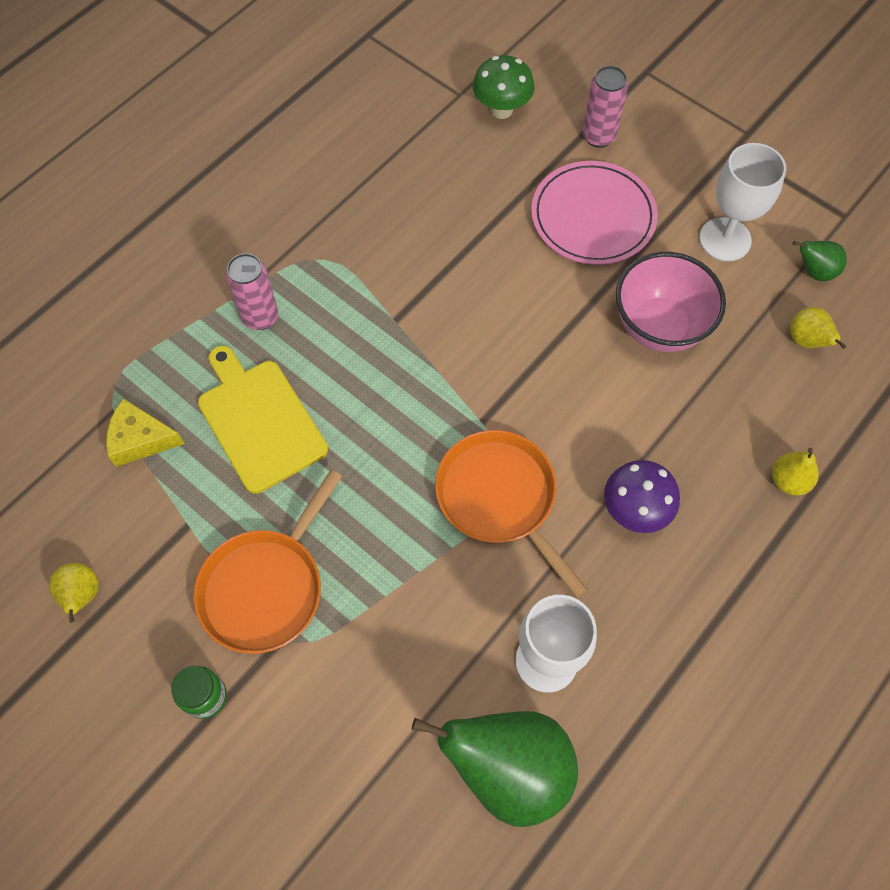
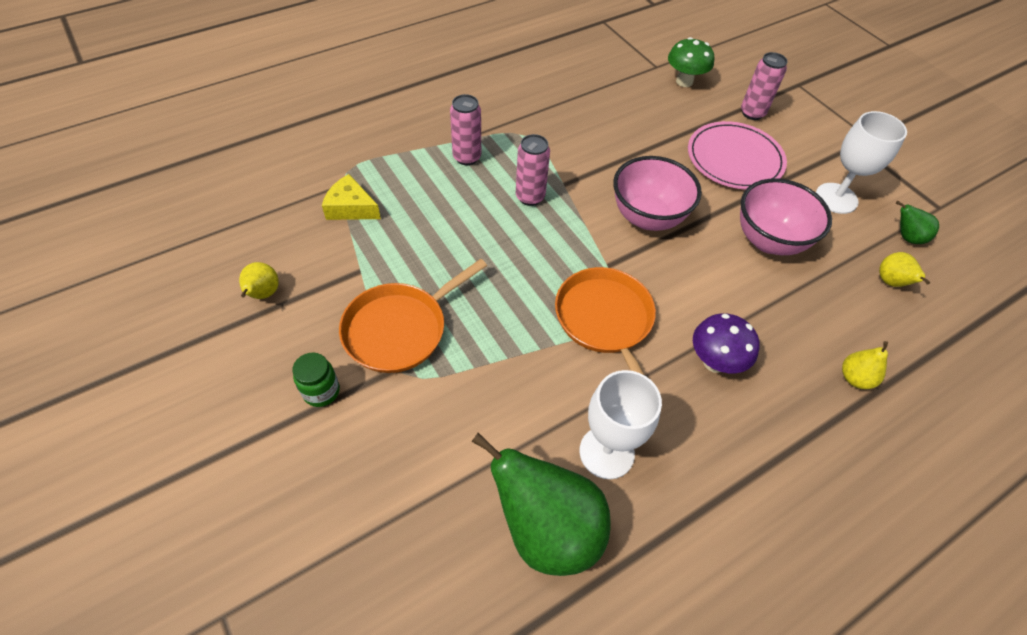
camera: 15 degrees right, 10 degrees down
(259, 421) = (440, 219): yellow cutting board -> none
(359, 352) = (530, 197): none -> pink can
(510, 338) = (647, 217): none -> pink bowl

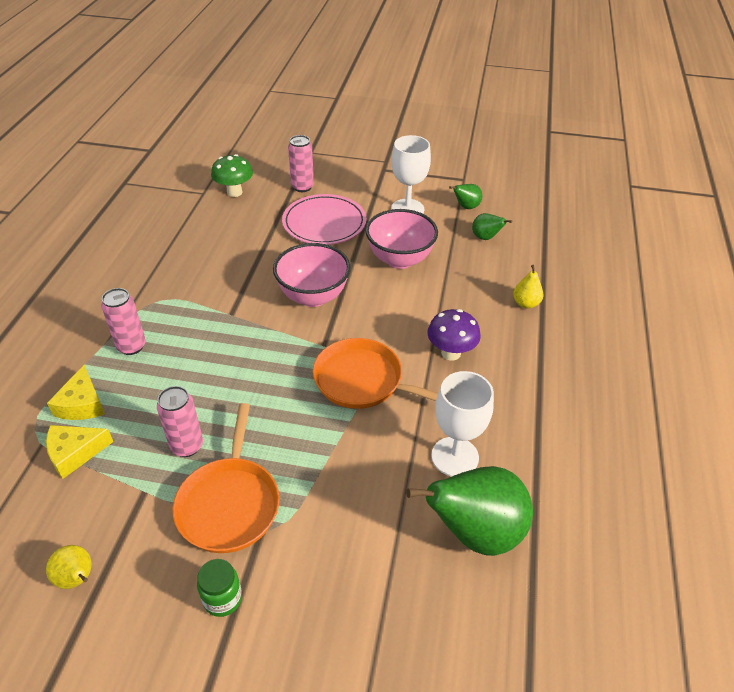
camera: 45 degrees left, 10 degrees down
(391, 176) = (82, 404): none -> yellow cheese
(530, 197) = (216, 340): pink can -> pink can (187, 446)
(891, 282) = (486, 238): yellow pear -> green pear

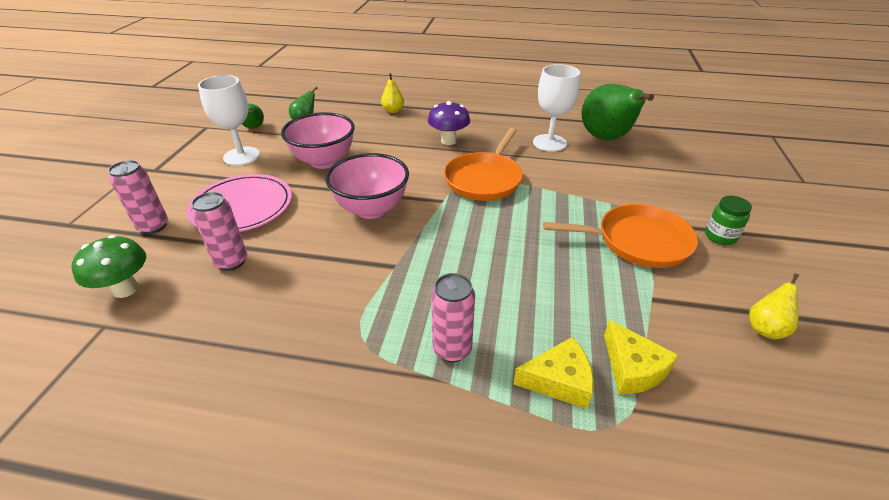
camera: 90 degrees left, 5 degrees down
(187, 446) = (588, 275): pink can -> pink can (231, 261)

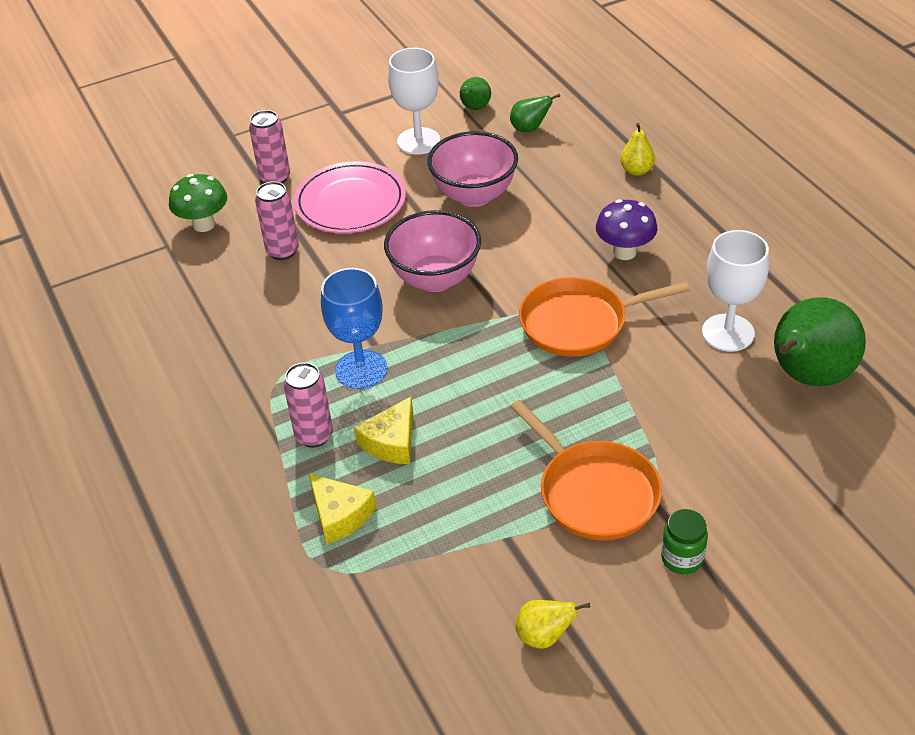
camera: 55 degrees right, 5 degrees up
(411, 285) = (361, 370): none -> blue goblet
(632, 368) = (396, 556): yellow cheese -> yellow cheese (391, 442)

